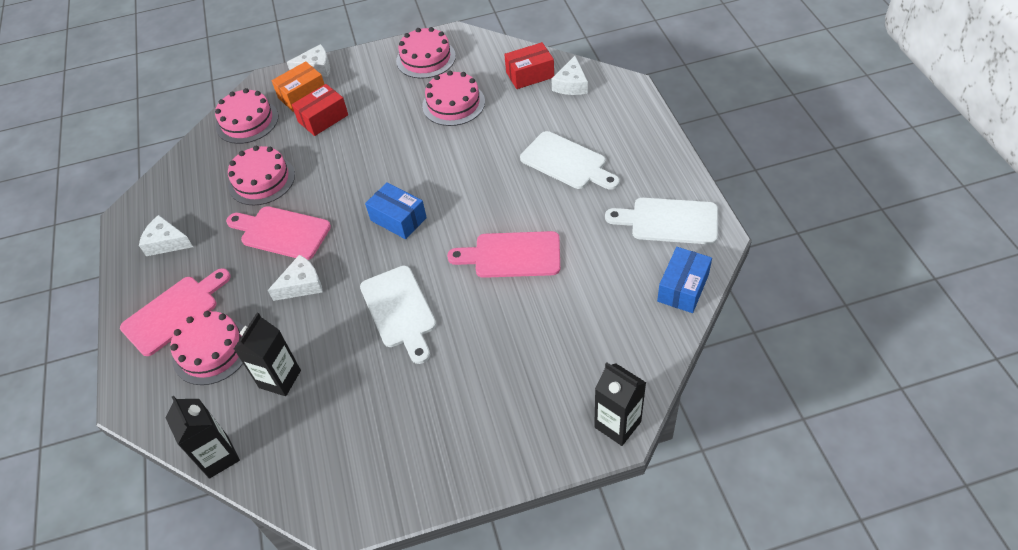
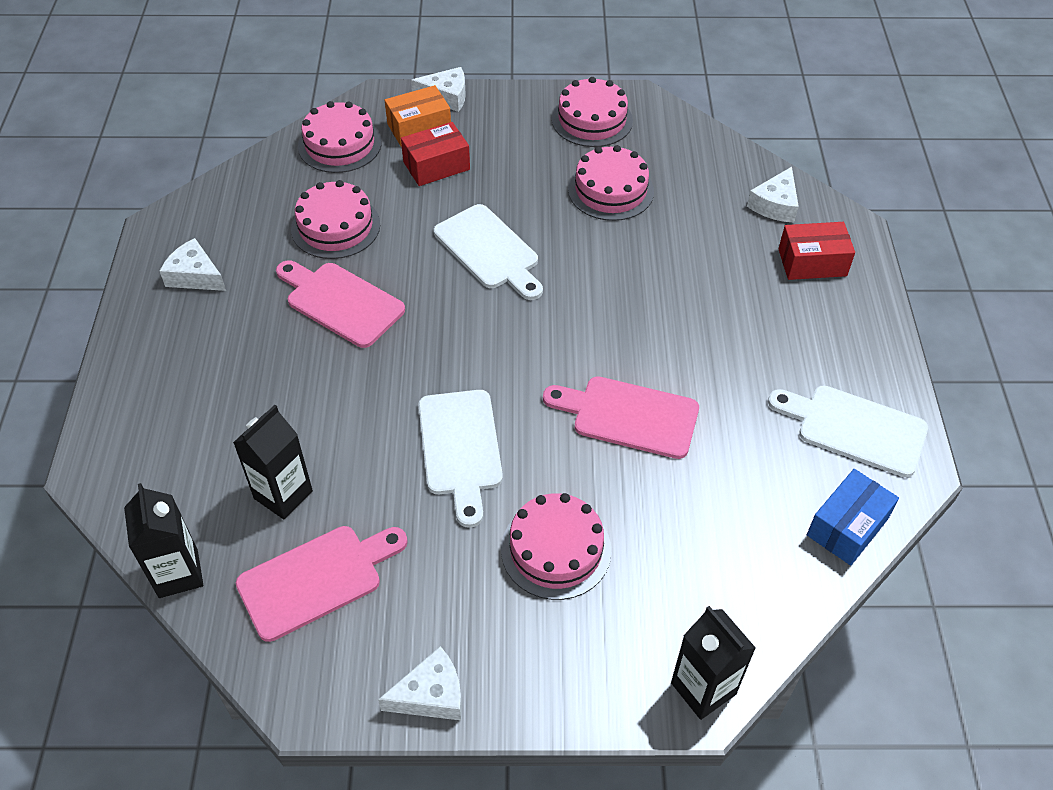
camera: 10 degrees right, 0 degrees up
(174, 312) = (178, 369): pink cutting board -> pink cutting board (316, 579)
(211, 351) = (209, 432): pink cake -> pink cake (556, 549)
(301, 285) = (346, 378): white cheese -> white cheese (431, 695)
(398, 219) = (494, 326): blue box -> none
(530, 75) = (723, 177): red box -> red box (812, 262)
(566, 162) = (738, 310): white cutting board -> white cutting board (489, 251)

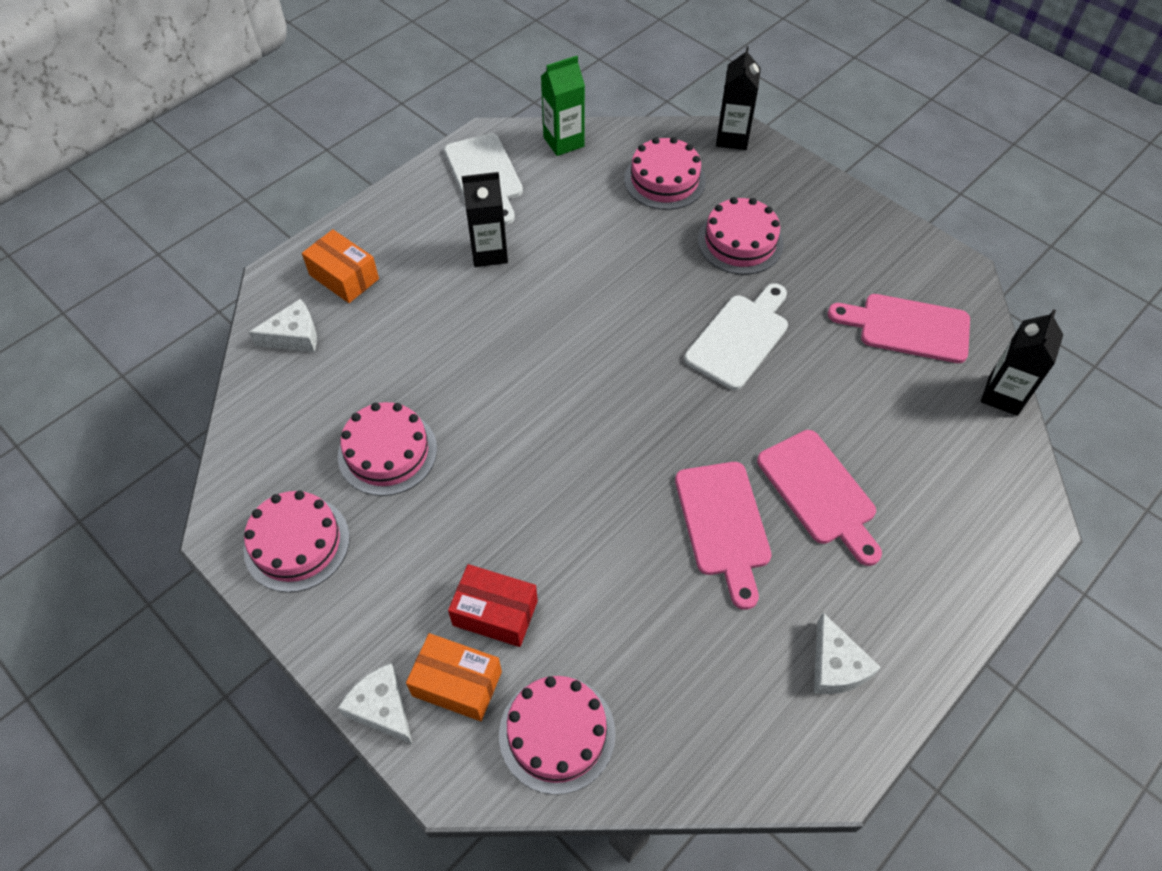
camera: 135 degrees left, 5 degrees up
(283, 495) = (892, 396): black carton -> black carton (489, 253)
(335, 226) = (658, 616): pink cake -> pink cake (664, 180)
(431, 695) = (883, 227): white cheese -> none
(489, 251) = (553, 475): white cutting board -> none
(629, 416) = (606, 277): pink cutting board -> pink cutting board (819, 492)
(812, 262) = (344, 277): red box -> orange box
(847, 527) = (563, 142): blue box -> green carton

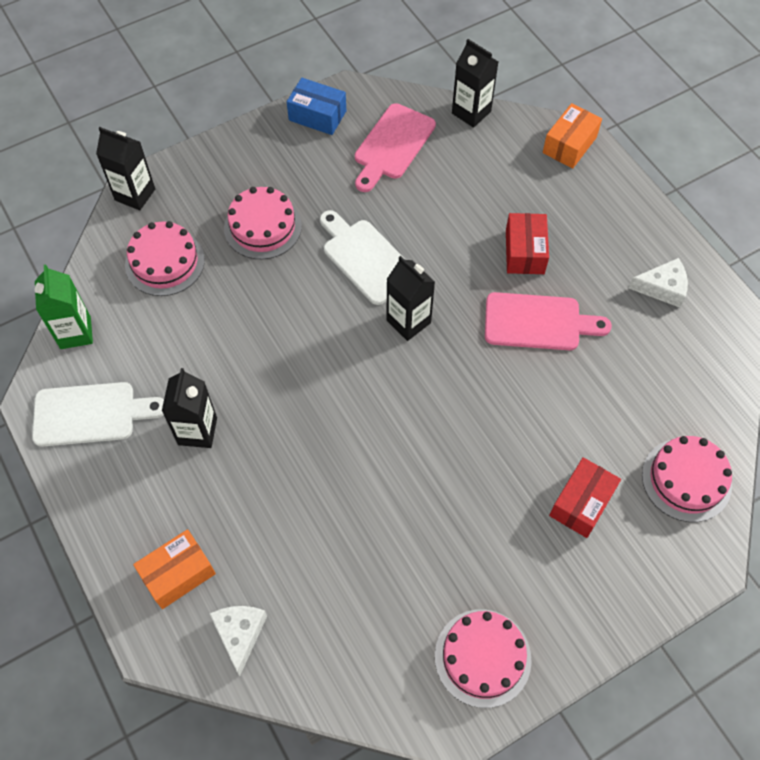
camera: 75 degrees left, 5 degrees up
(382, 708) = (648, 605): white cheese -> none
(387, 452) = (405, 563): pink cake -> none
(457, 683) = (636, 543): orange box -> orange box (569, 145)
(674, 394) = (408, 321): none -> black carton
(819, 492) = (525, 252): pink cutting board -> red box
(910, 251) = (317, 116): none -> blue box

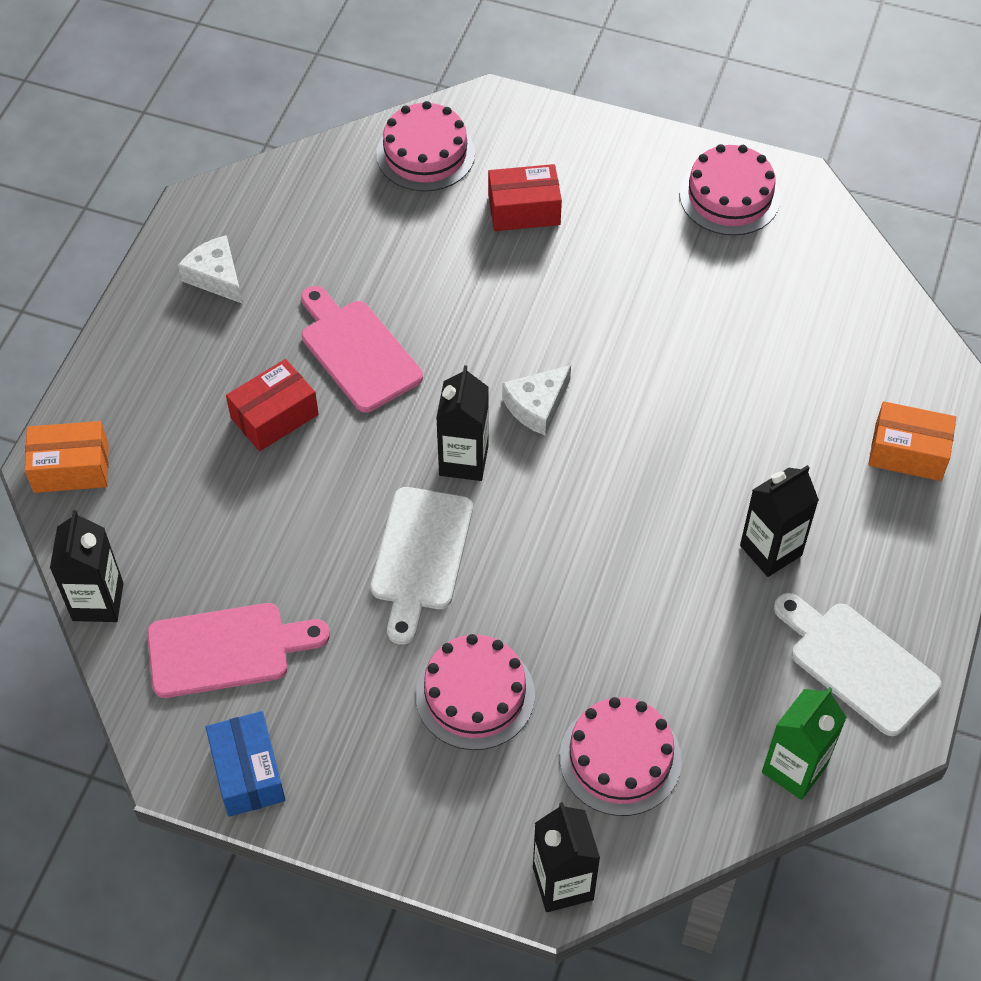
camera: 130 degrees left, 5 degrees down
(240, 634) = (899, 367): white cheese -> white cheese (537, 406)

